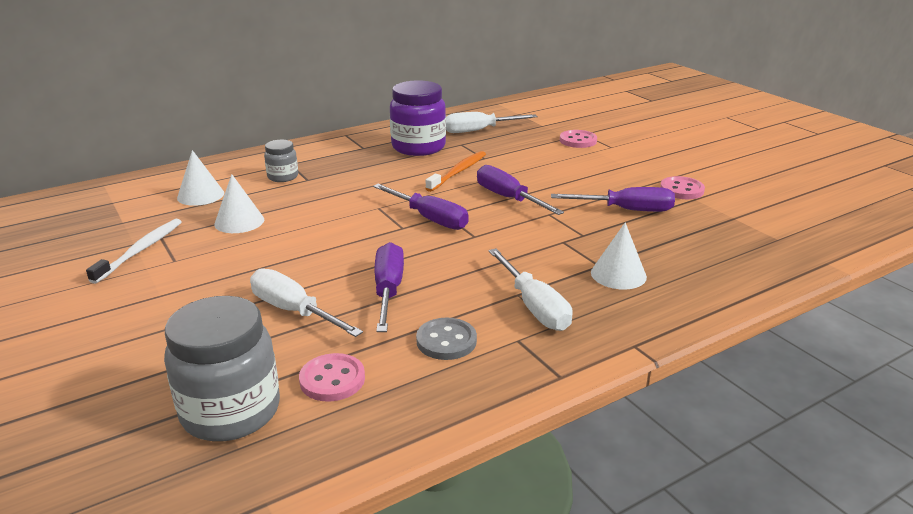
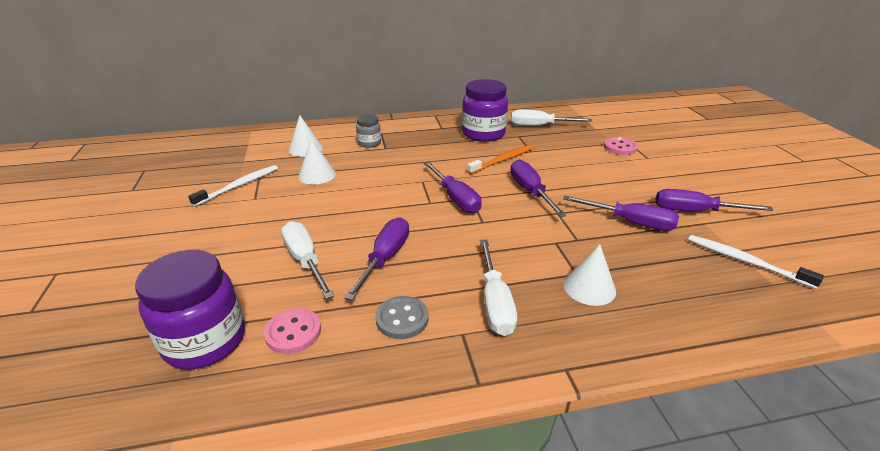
camera: 20 degrees right, 5 degrees up
(231, 411) = (205, 341): grey jar -> purple jar
(681, 190) = (694, 211): pink button -> purple screwdriver
(746, 225) = (744, 261): none -> white toothbrush

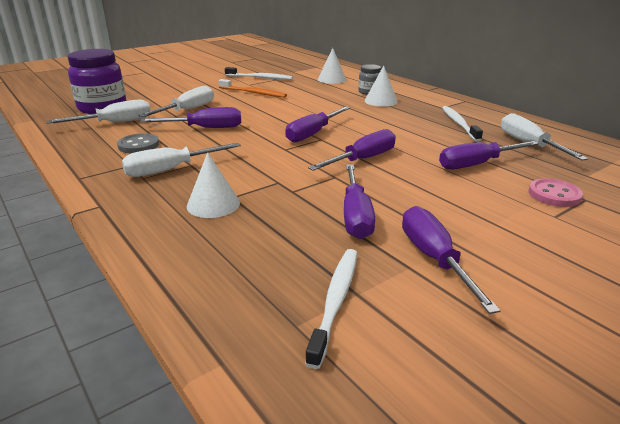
camera: 65 degrees right, 5 degrees down
(293, 332) = (115, 123): pink button -> white screwdriver
(317, 175) = (297, 90): white cone -> white cone (381, 101)
(483, 134) = (459, 123): purple jar -> white toothbrush
(502, 160) = (412, 139): orange toothbrush -> orange toothbrush (254, 93)
(564, 153) = (477, 164): none -> purple screwdriver

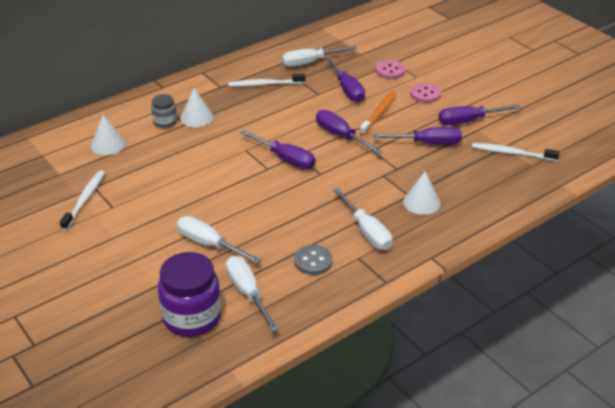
camera: 90 degrees left, 10 degrees up
(205, 128) = (268, 224): purple screwdriver -> none
(254, 93) = (152, 201): orange toothbrush -> orange toothbrush (379, 113)
(502, 221) = (425, 94): none -> pink button

